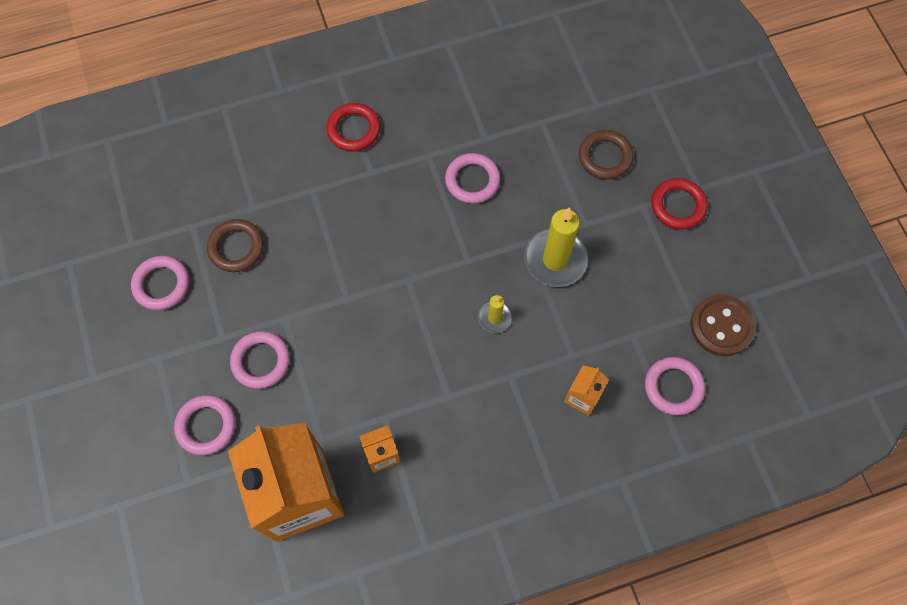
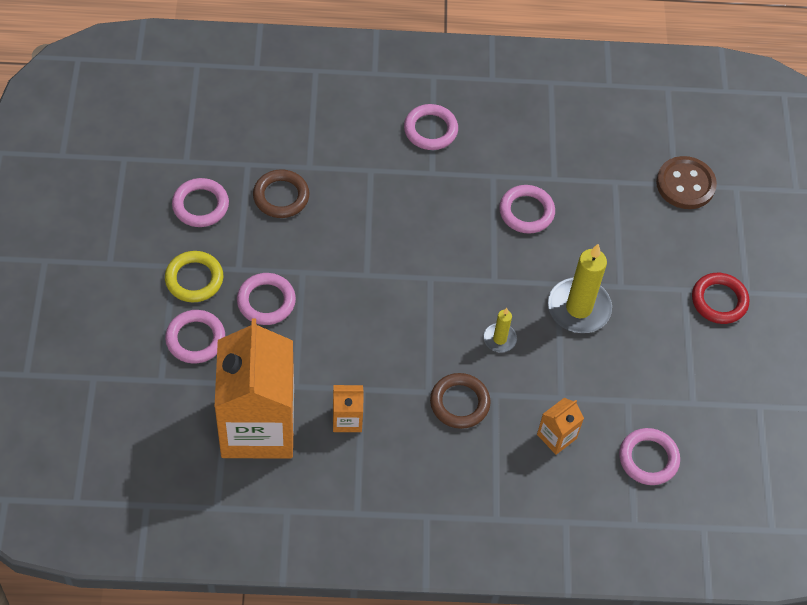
camera: 15 degrees right, 10 degrees down
(182, 364) = (194, 279): none -> yellow ring
(354, 129) = (430, 130): red ring -> pink ring
(605, 157) = (664, 233): brown ring -> brown ring (459, 403)
(721, 326) = (718, 422): brown button -> brown button (685, 184)

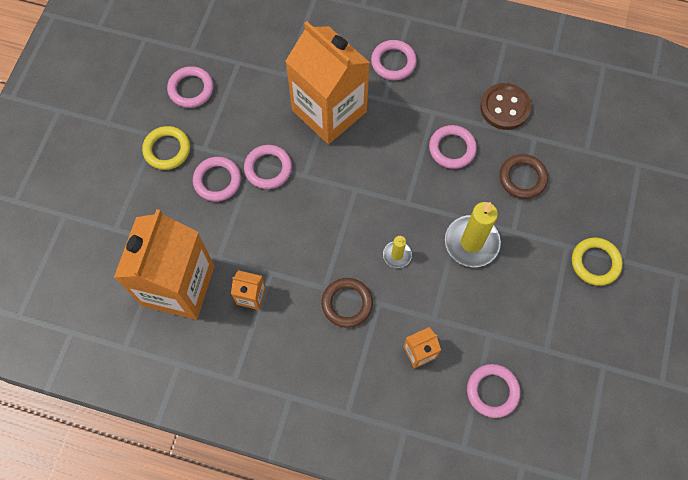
camera: 20 degrees right, 10 degrees up
(195, 339) = (152, 200): pink ring -> pink ring (268, 168)
(281, 196) = (256, 95): brown ring -> brown ring (522, 178)
(373, 198) = (329, 111): none -> orange carton
(685, 184) = (595, 152): brown button -> brown button (505, 107)
(719, 301) = (595, 263): red ring -> yellow ring

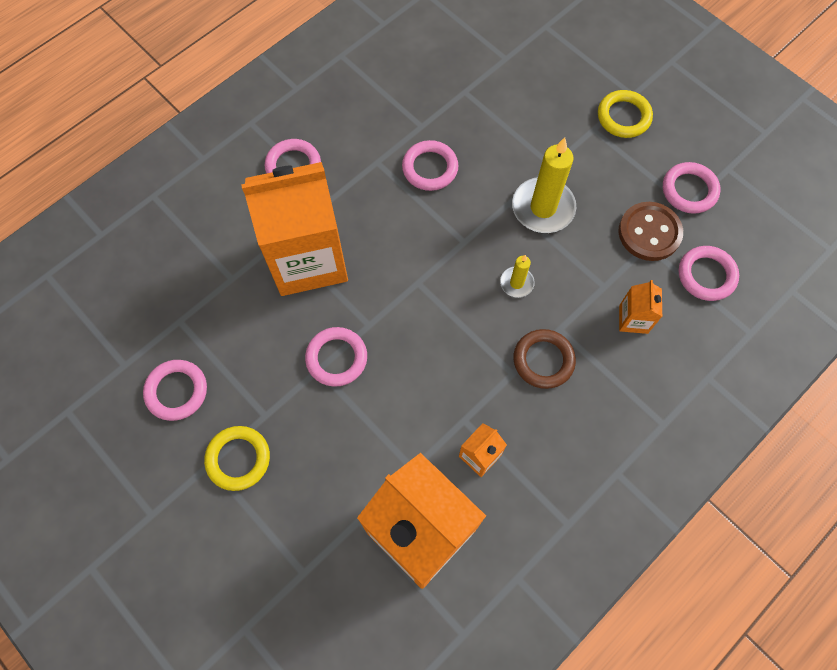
camera: 60 degrees left, 0 degrees up
(217, 180) = (316, 421): pink ring -> pink ring (689, 190)
(505, 107) = (415, 97): brown button -> brown button (649, 233)
(522, 178) = (501, 126): brown ring -> none

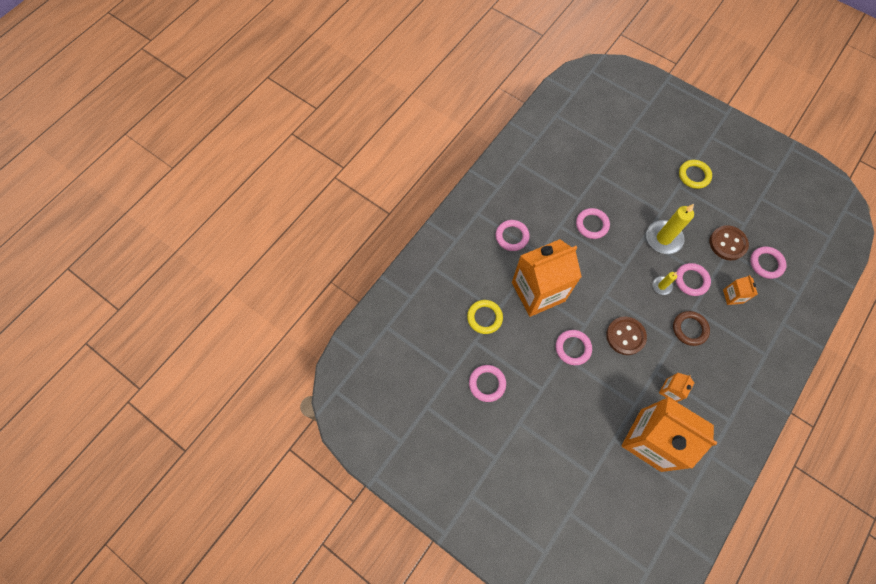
camera: 10 degrees left, 0 degrees up
(238, 459) = (535, 417): yellow ring -> yellow ring (484, 317)
(431, 354) = (625, 336): none -> brown button
(689, 190) = (743, 214): pink ring -> pink ring (691, 280)

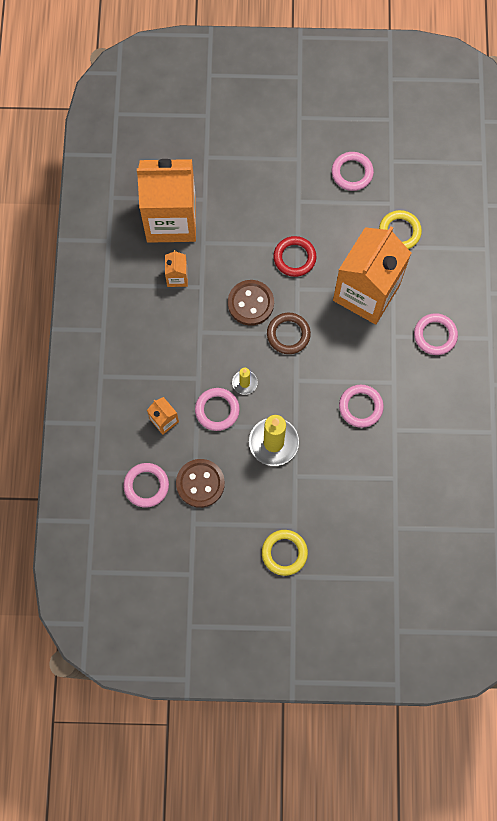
camera: 145 degrees right, 5 degrees up
(573, 348) = (294, 258): pink ring -> red ring
(689, 329) = (190, 353): brown ring -> brown ring (288, 334)

